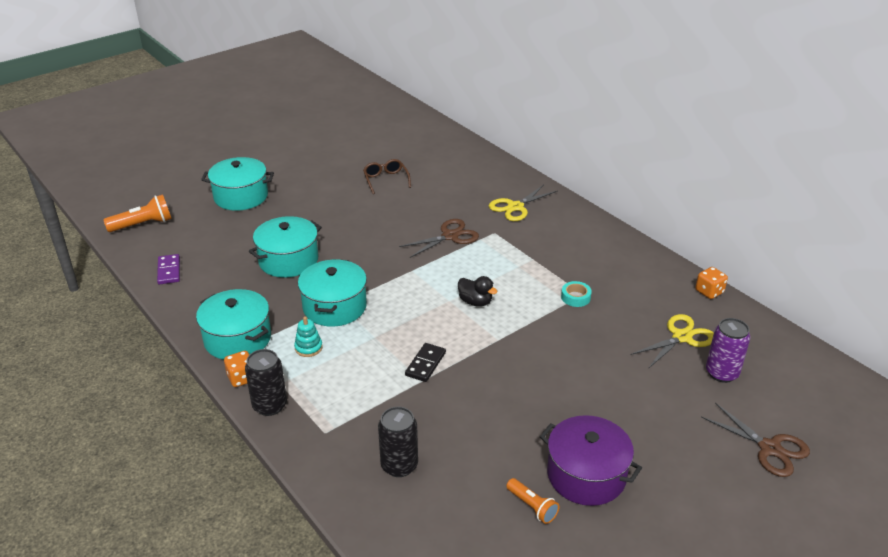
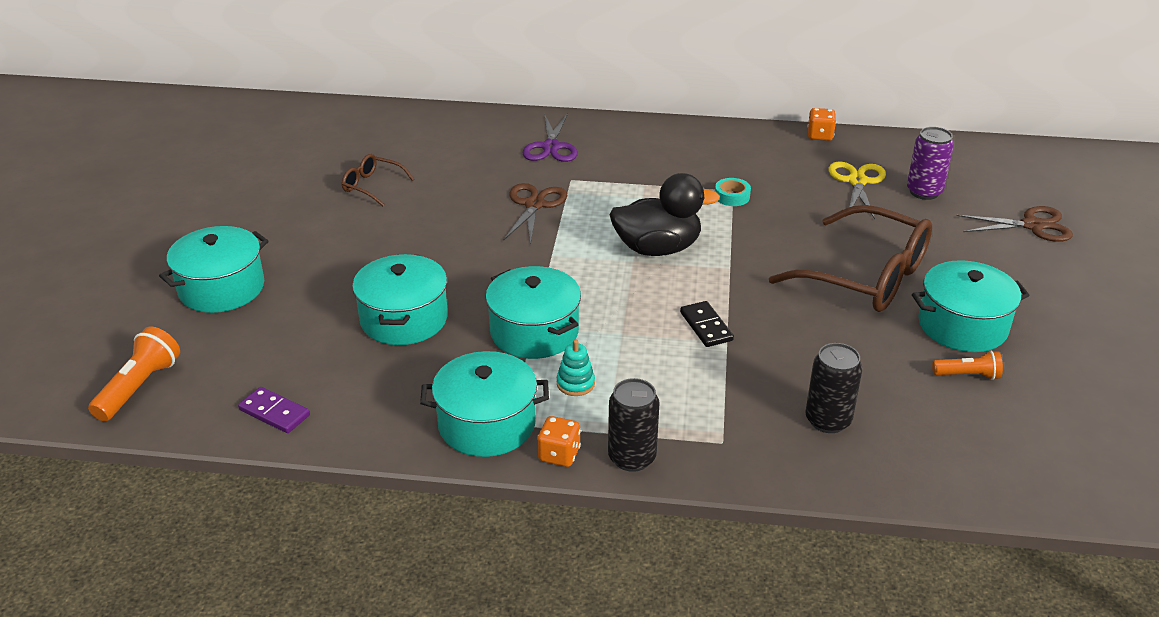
camera: 45 degrees left, 0 degrees up
(475, 302) = (657, 248): black duck -> black duck, size x1.87
(515, 207) = (551, 147): yellow scissors -> purple scissors
(576, 401) = (866, 276): none -> brown glasses
(586, 475) = (962, 326): purple pot -> turquoise pot

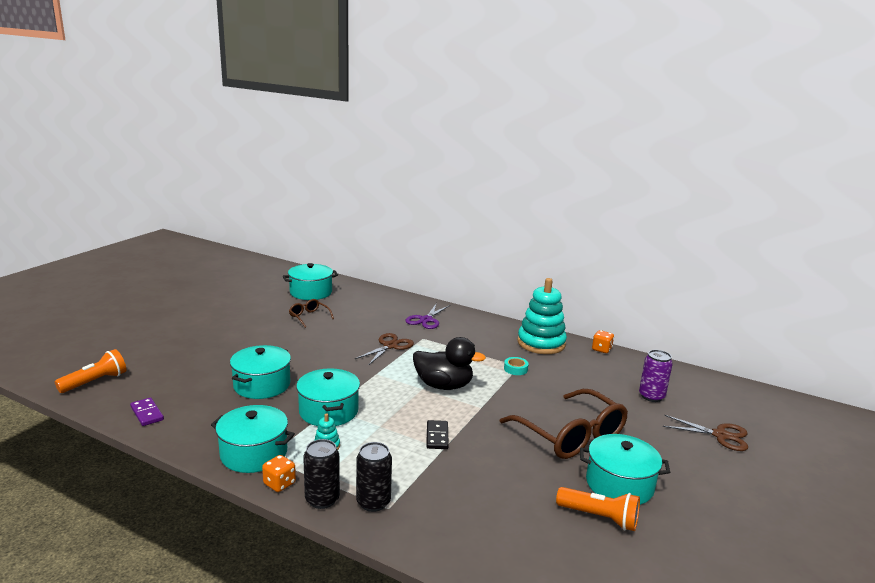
camera: 20 degrees right, 15 degrees down
(221, 288) = (184, 346): turquoise pot -> turquoise pot (311, 292)
(736, 146) = (541, 343): none -> turquoise stacking toy
(828, 420) = (472, 516): black can -> black can (373, 502)
(857, 181) = (607, 380): yellow scissors -> none
(968, 375) = (599, 518): orange flashlight -> orange flashlight, size x1.58

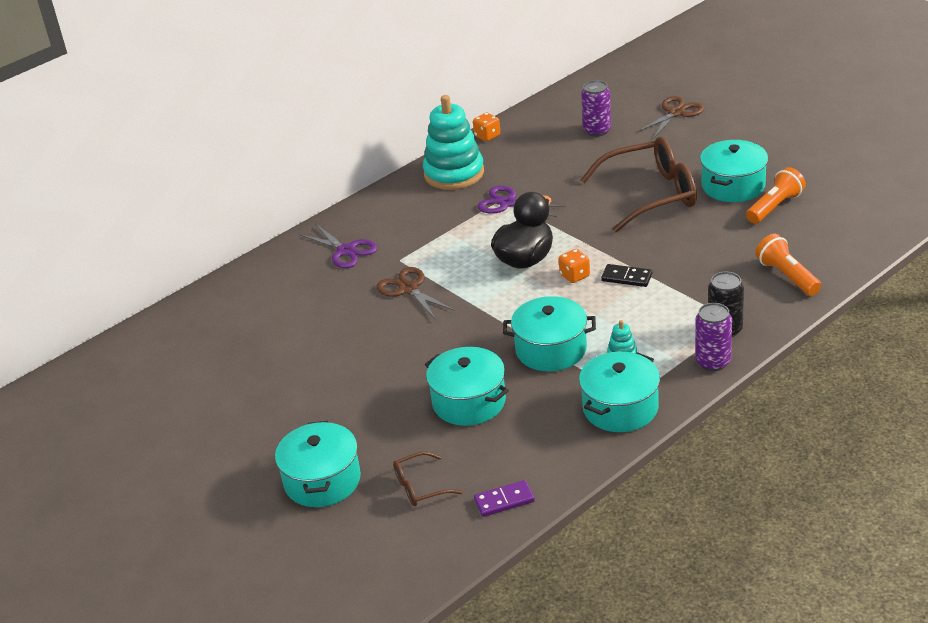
camera: 65 degrees left, 15 degrees up
(95, 382) = (398, 561): orange flashlight -> orange flashlight (787, 276)
(279, 484) = (680, 389): orange dice -> orange dice (574, 276)
(309, 317) = (282, 355): brown glasses -> brown glasses (420, 487)
(311, 292) = (191, 350): turquoise pot -> turquoise pot (322, 480)
(322, 499) = (713, 362): black can -> purple can
(515, 369) = (507, 203): turquoise tape -> purple scissors

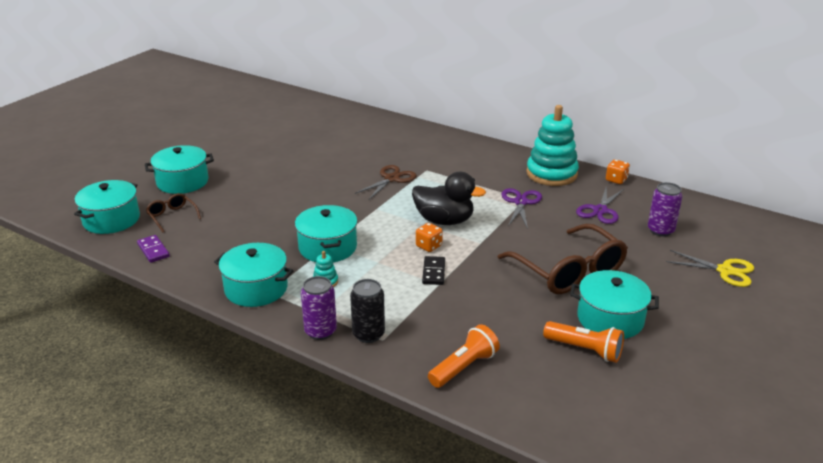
camera: 70 degrees right, 5 degrees down
(346, 251) = (431, 149): purple scissors -> purple scissors (600, 210)
(469, 402) = (262, 221): turquoise pot -> turquoise pot (111, 220)
(676, 113) = (725, 271): brown scissors -> yellow scissors

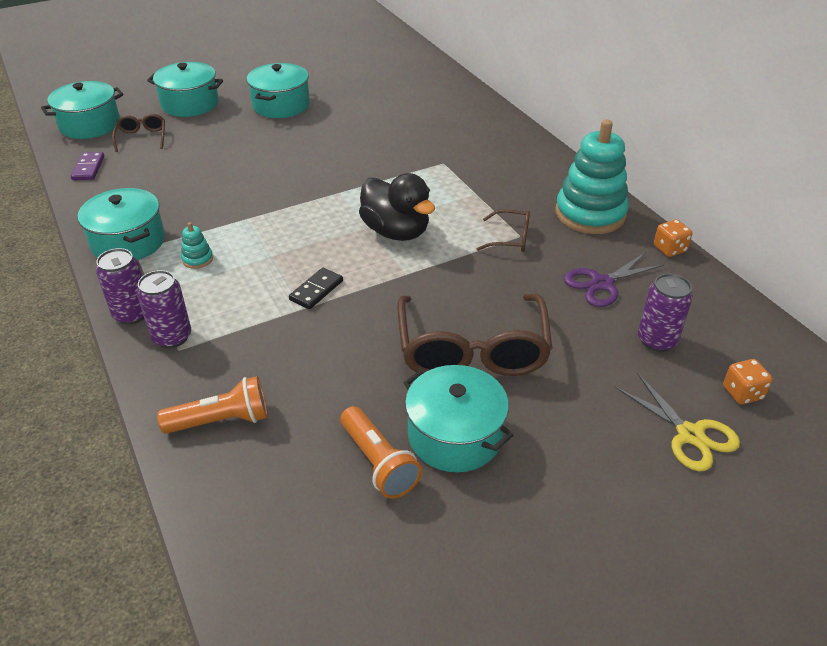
camera: 30 degrees right, 10 degrees up
(327, 247) = (242, 221): turquoise pot -> turquoise pot (281, 105)
(368, 334) = (172, 337): black can -> purple can
(392, 179) = (394, 162): brown scissors -> none
(429, 246) = (345, 257): orange dice -> orange dice (742, 393)
(521, 202) = (510, 238): purple scissors -> brown glasses

